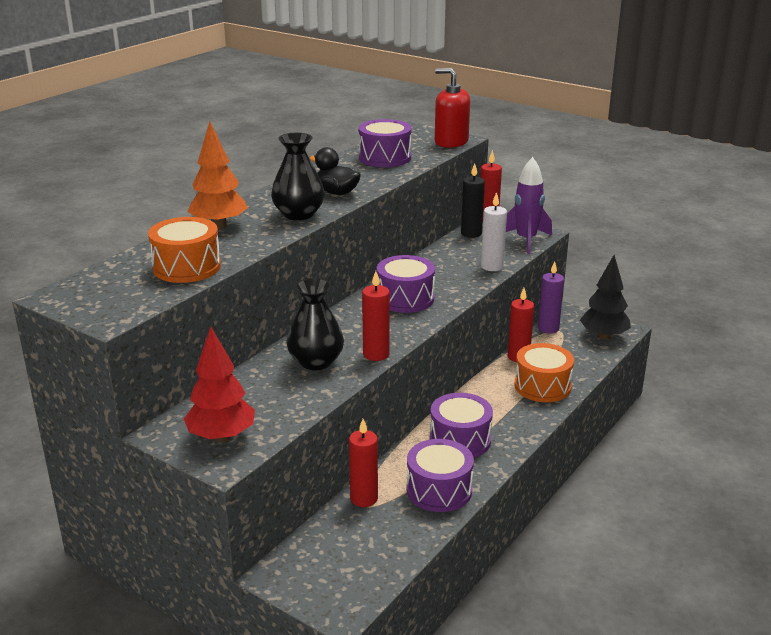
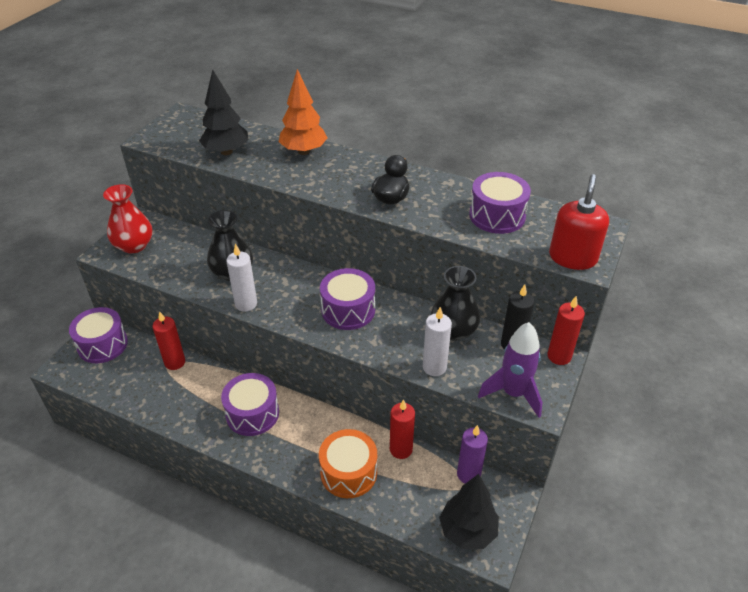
camera: 80 degrees right, 15 degrees up
(186, 267) = (226, 152): orange drum -> black tree
(221, 437) = (134, 245): red tree -> red vase
(298, 214) = (335, 185): black vase -> black vase (453, 330)
(376, 354) = (246, 304): red candle -> white candle
(439, 490) = (184, 406): purple drum -> purple drum (102, 344)

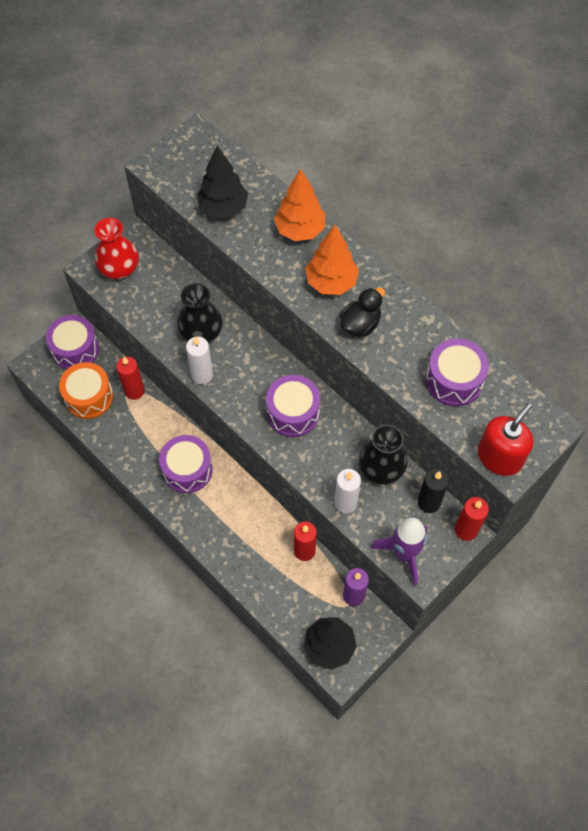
camera: 20 degrees right, 20 degrees up
(348, 472) = (250, 557): orange drum -> orange drum (89, 397)
(349, 177) = (331, 282): none -> orange tree

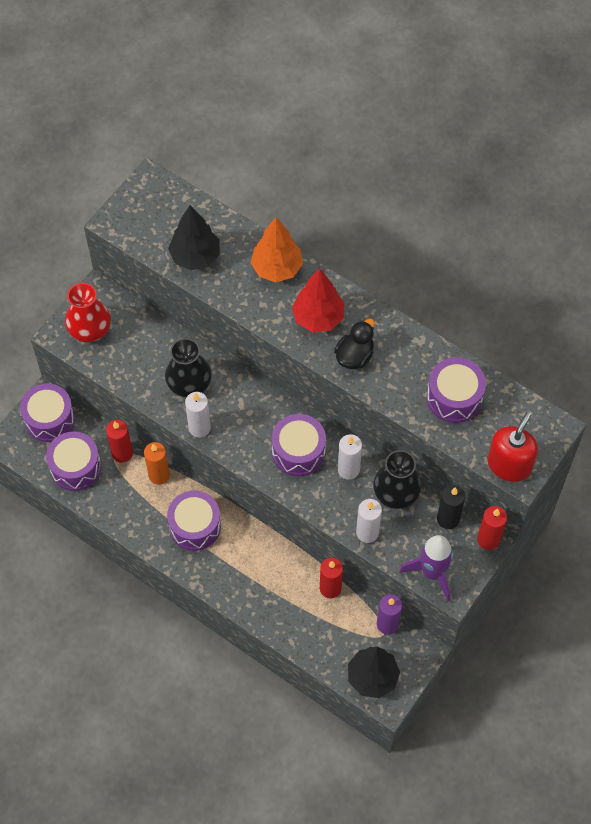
camera: 10 degrees left, 0 degrees up
(89, 397) = (75, 467): orange drum -> purple drum
(164, 416) = (159, 475): none -> orange candle
(331, 282) = (318, 317): orange tree -> red tree
(338, 438) = (348, 469): none -> white candle

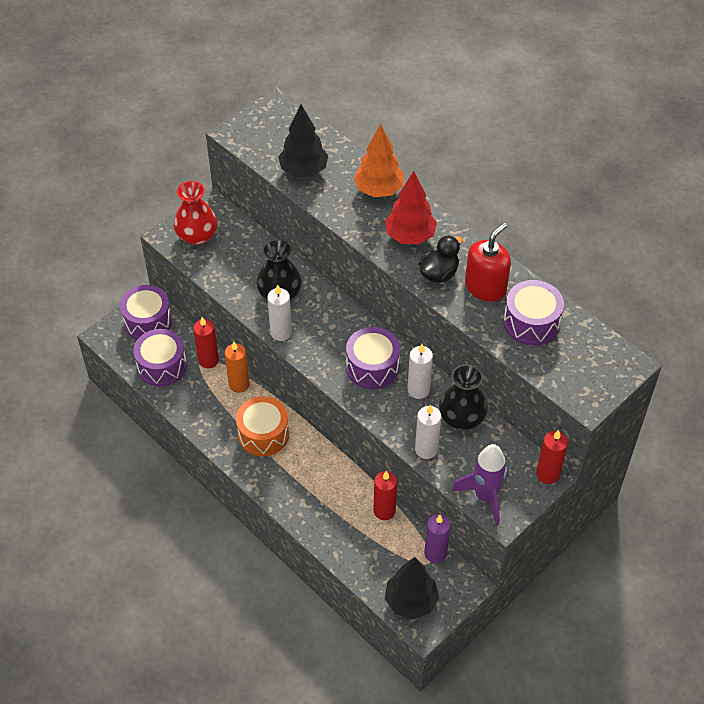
camera: 10 degrees right, 10 degrees down
(195, 526) = (263, 434): purple drum -> orange drum
(448, 519) = (509, 449): black candle -> none
(509, 465) = (577, 390): red soap dispenser -> red soap dispenser (485, 287)

